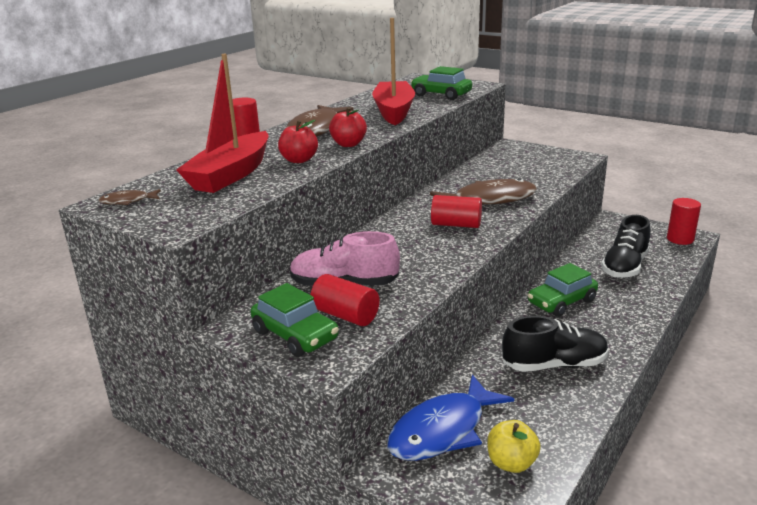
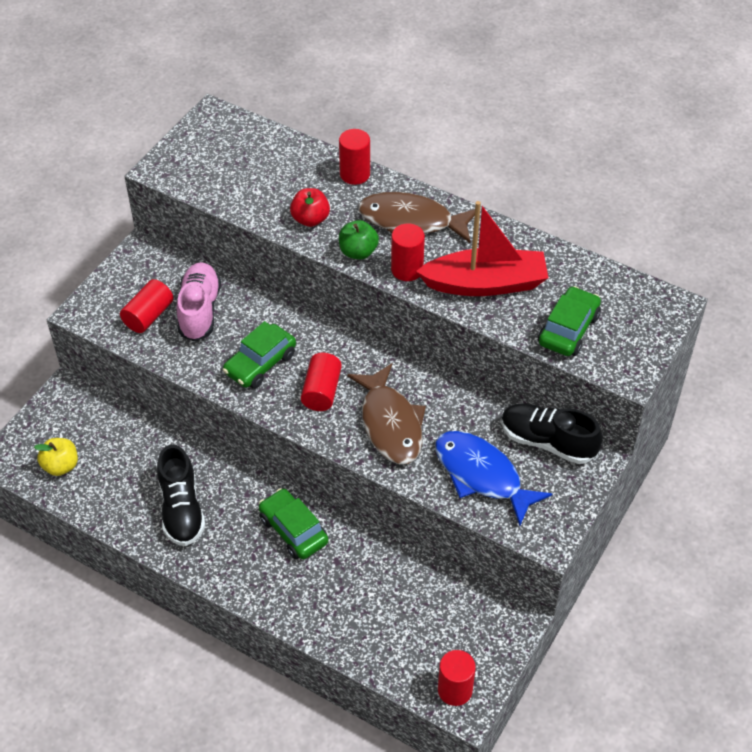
camera: 85 degrees right, 25 degrees up
(128, 201) = (216, 128): brown fish -> none
(231, 174) = (273, 178): red boat -> none
(295, 335) = (123, 288): green car -> green car (260, 363)
(348, 144) = (358, 252): red apple -> green apple
(374, 130) = (407, 269): none -> red cylinder
(443, 430) = (101, 424): blue fish -> blue fish (482, 475)
(625, 266) = (375, 607): black shoe -> black shoe (548, 442)

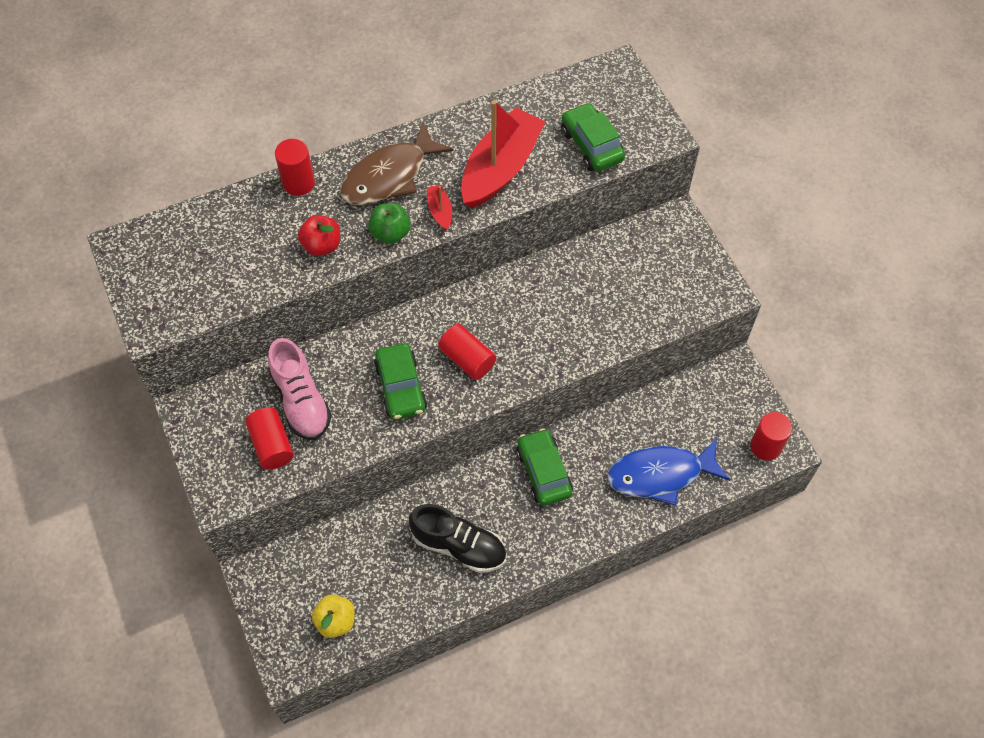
camera: 55 degrees left, 10 degrees up
(199, 311) = (301, 401): pink shoe -> pink shoe turned 150 degrees counterclockwise
(293, 530) = (544, 472): green car -> green car turned 75 degrees clockwise
(390, 424) = (539, 330): brown fish -> none
(407, 269) = (440, 211): red cylinder -> red boat
(482, 475) = (636, 299): blue fish -> blue fish (660, 474)
(548, 442) = (638, 237): black shoe -> none

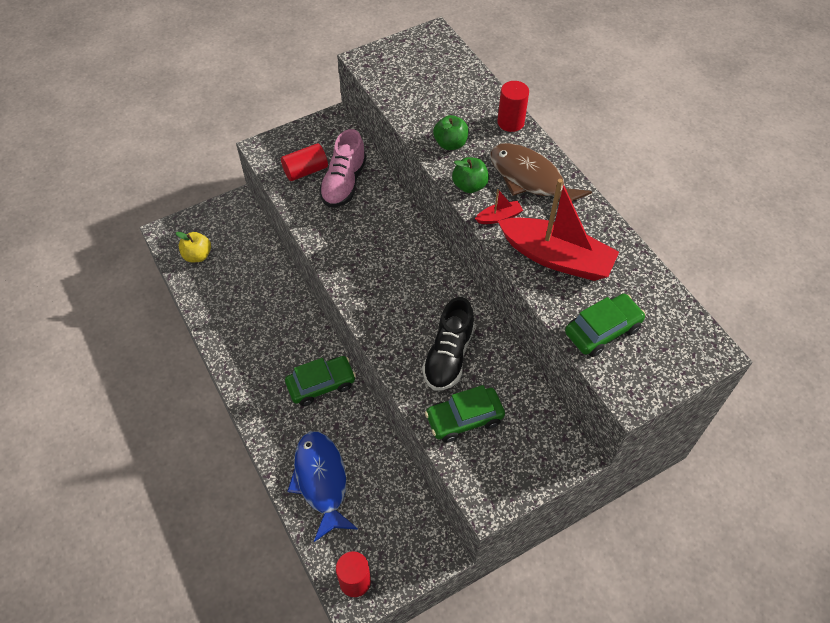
camera: 85 degrees right, 5 degrees down
(301, 401) = (344, 183): pink shoe -> pink shoe turned 45 degrees counterclockwise
(322, 245) = (450, 144): red apple -> green apple
(400, 387) = (359, 243): green car -> green car (464, 419)
(459, 546) = (255, 327): black shoe -> black shoe (448, 356)
(467, 359) = (390, 286): red cylinder -> none

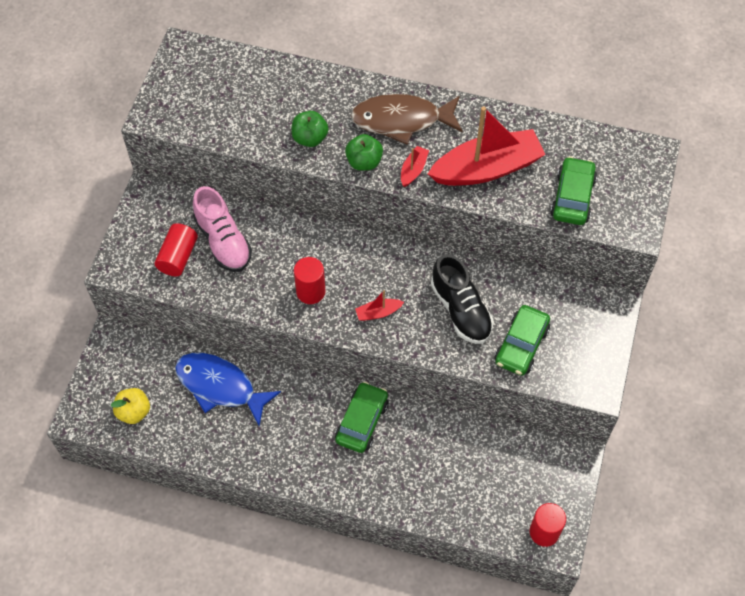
camera: 45 degrees left, 5 degrees up
(321, 481) = (444, 489): blue fish -> blue fish (220, 386)
(388, 308) = (378, 312): none -> red boat
(510, 122) = (335, 83): red cylinder -> red cylinder (310, 291)

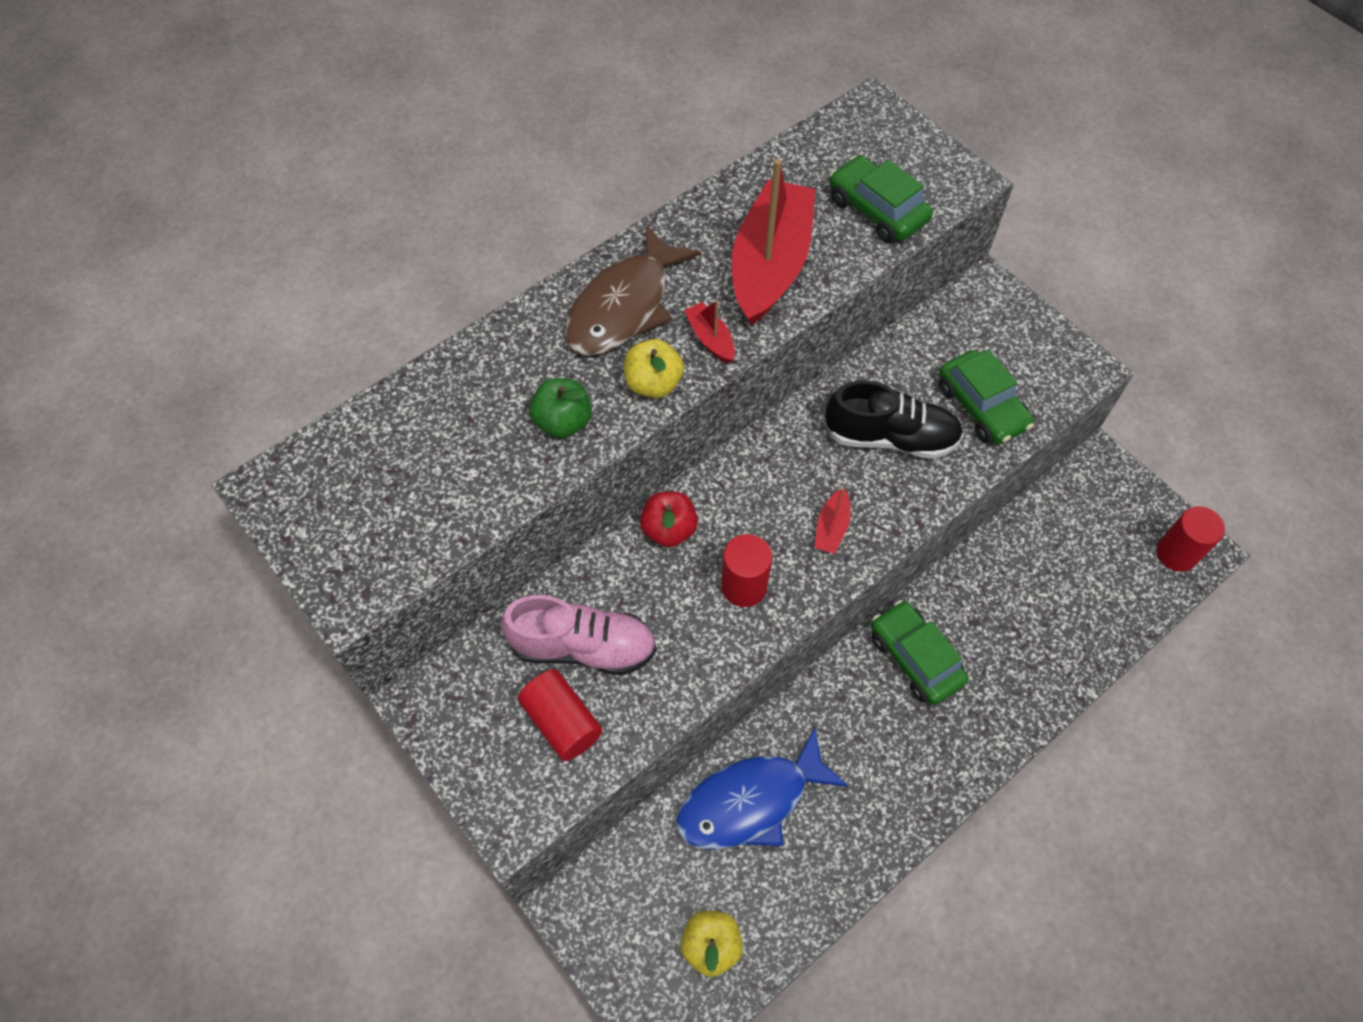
camera: 55 degrees left, 0 degrees up
(317, 238) = (669, 529): none -> red apple
(364, 162) = (653, 383): green apple -> yellow apple

